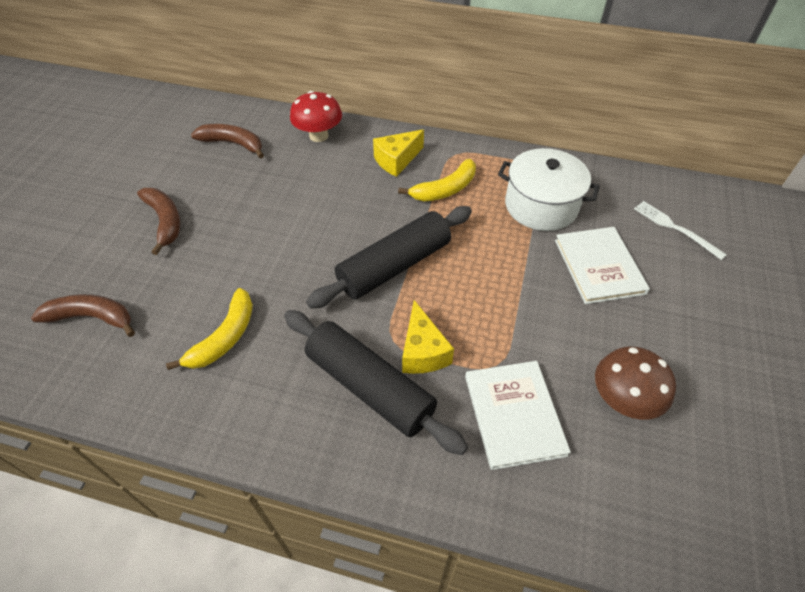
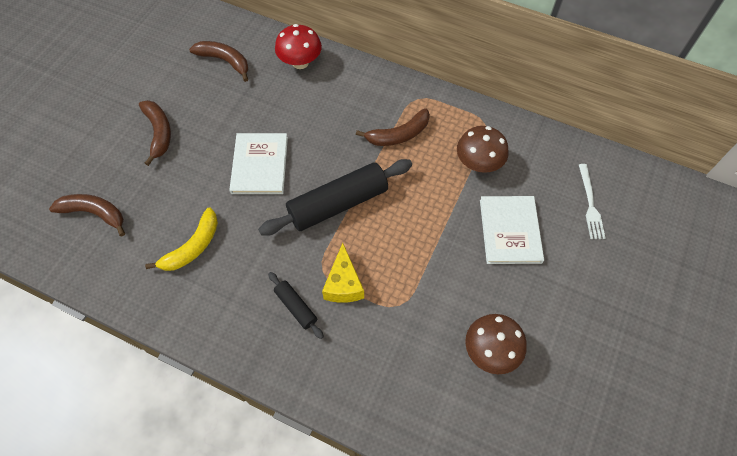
camera: 10 degrees right, 10 degrees up
(369, 387) = (296, 307): black rolling pin -> black rolling pin, size x0.48
(397, 160) = (363, 98): yellow cheese -> none
(445, 189) = (398, 135): yellow banana -> brown banana
(514, 415) = (401, 348): white book -> white book (259, 165)
(541, 205) = (478, 163): white pot -> brown mushroom
(675, 228) = (590, 204): white fork -> white fork turned 150 degrees counterclockwise

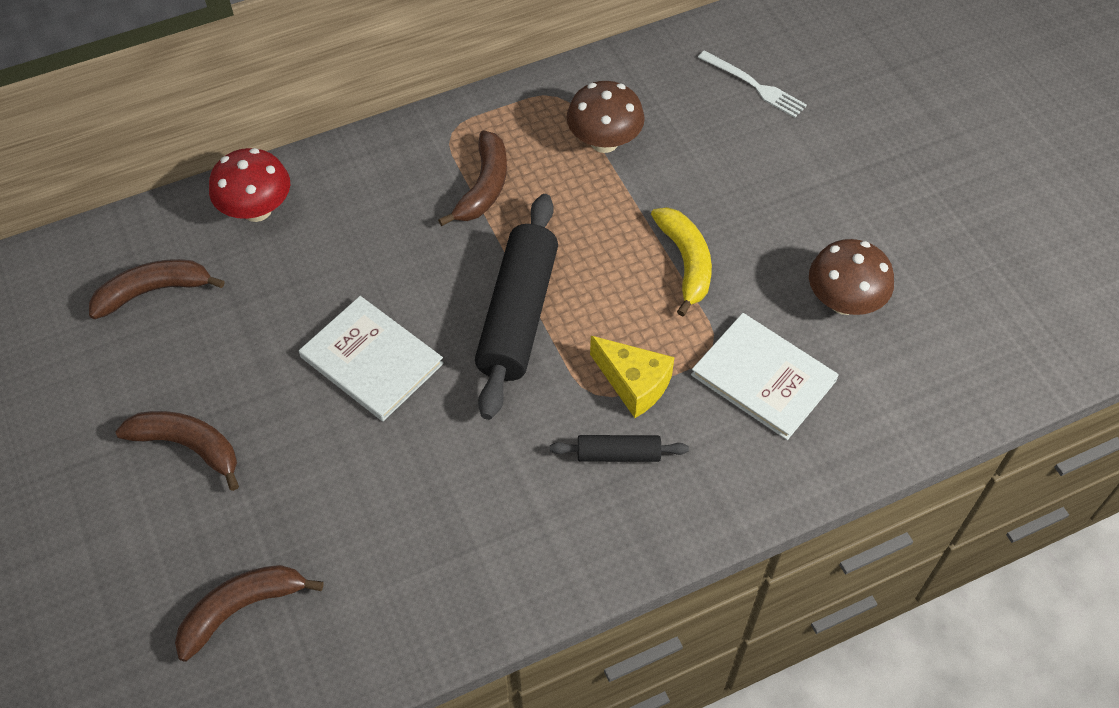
camera: 50 degrees left, 5 degrees down
(193, 247) = (420, 516): yellow banana -> yellow banana (686, 262)
(510, 231) = (718, 177): white book -> white book (763, 377)

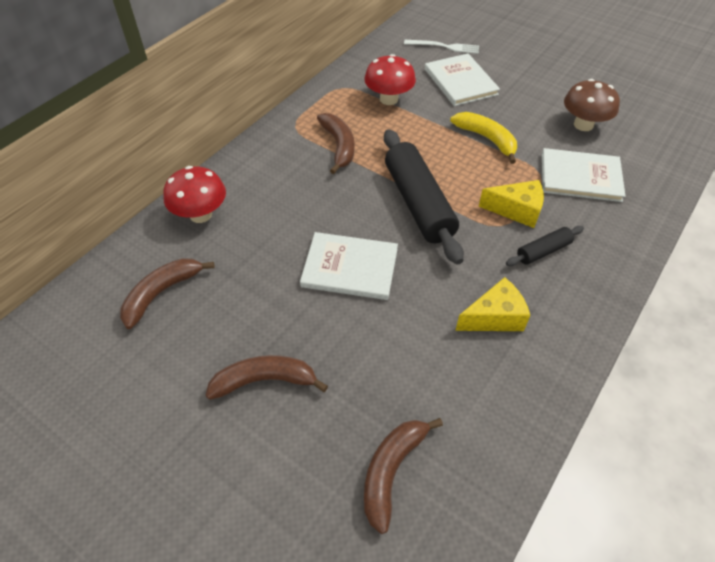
camera: 30 degrees left, 5 degrees down
(486, 505) = (494, 317): none -> yellow cheese
(604, 142) = (388, 99): brown mushroom -> red mushroom
(727, 155) = (460, 82): none -> white book

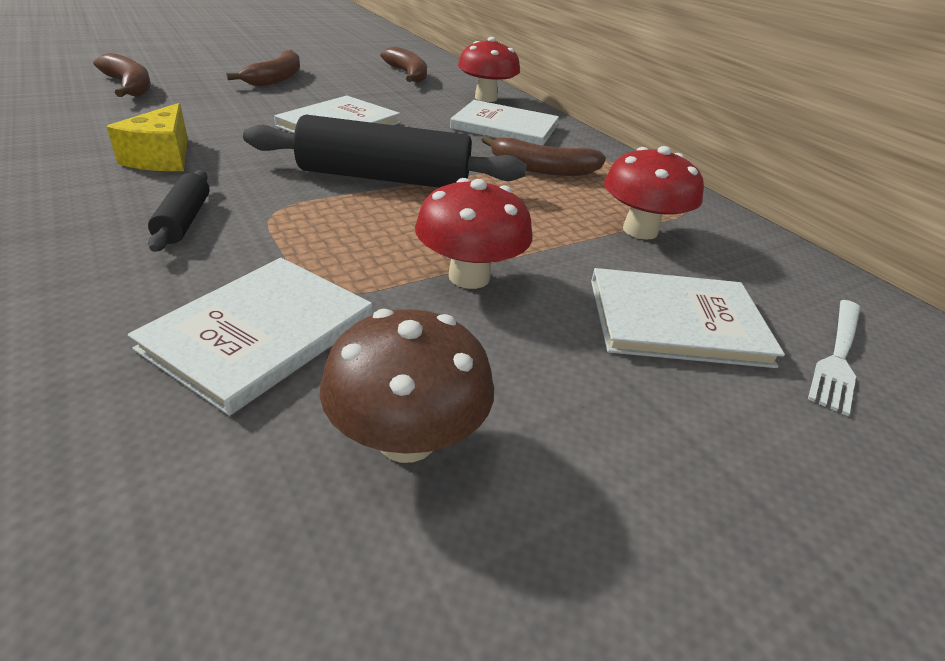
camera: 110 degrees right, 15 degrees down
(271, 182) = (505, 127): none -> white book
(487, 139) = (469, 277): yellow banana -> red mushroom
(516, 210) = (280, 233): yellow cheese -> none

